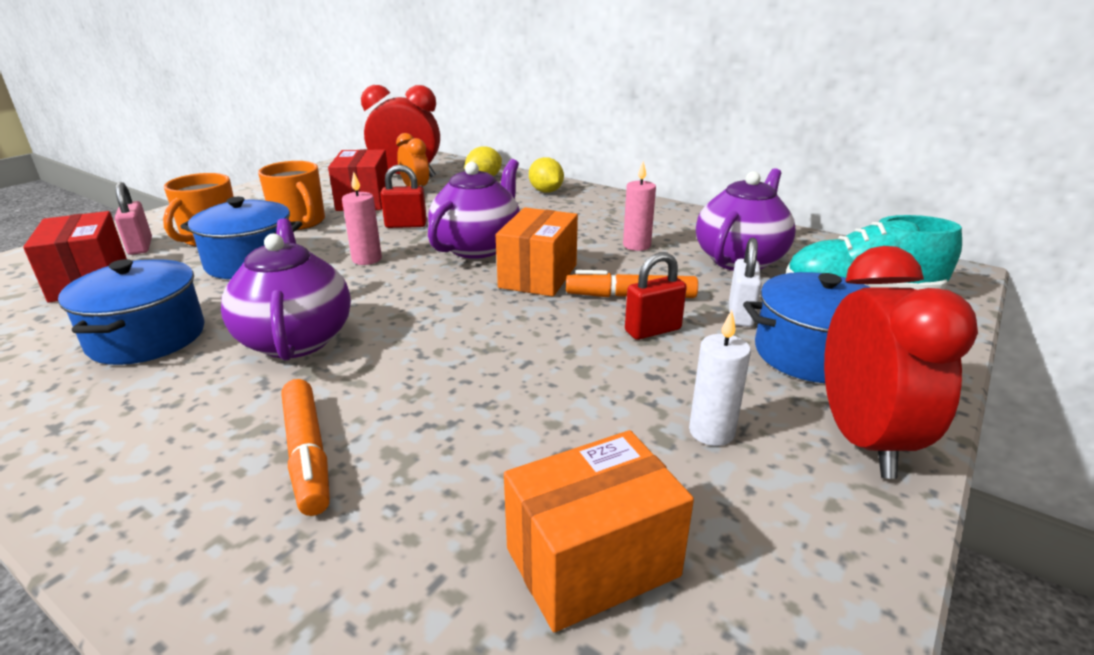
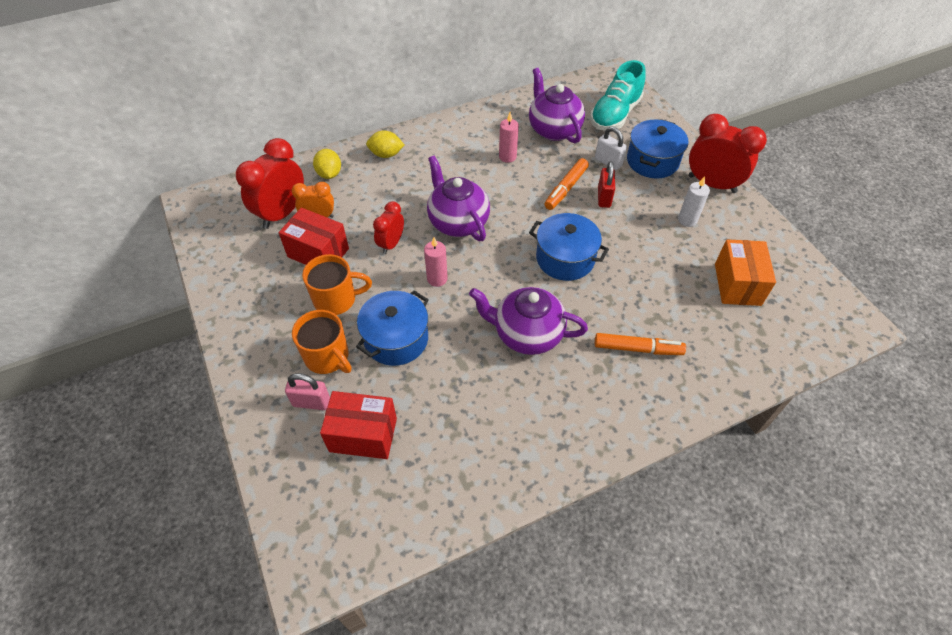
camera: 60 degrees left, 25 degrees up
(147, 337) = (481, 403): blue pot -> blue pot (565, 258)
(406, 225) = (391, 244): red padlock -> red clock
(538, 276) = (518, 212): orange box -> none

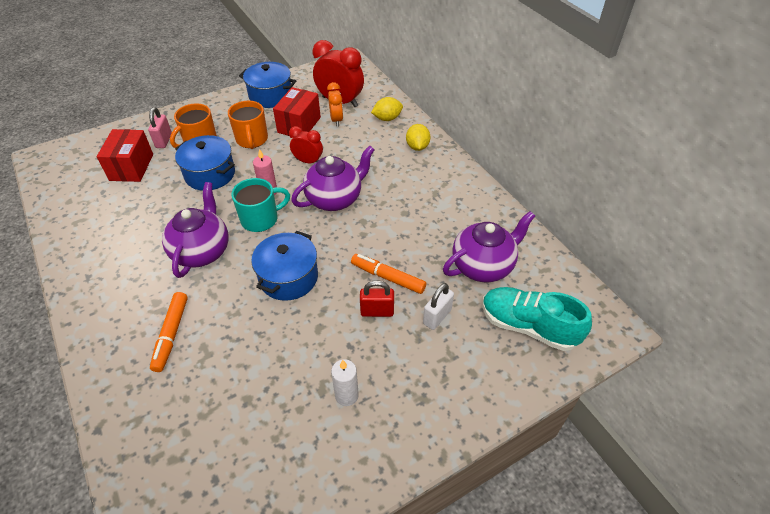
camera: 85 degrees right, 5 degrees down
(482, 284) = (261, 219): none -> turquoise mug
(507, 157) = (430, 229): pink candle -> none
(652, 161) = (447, 364): blue pot -> blue pot (270, 96)
(712, 184) = (414, 432): red clock -> none
(737, 284) = (243, 441): orange box -> none

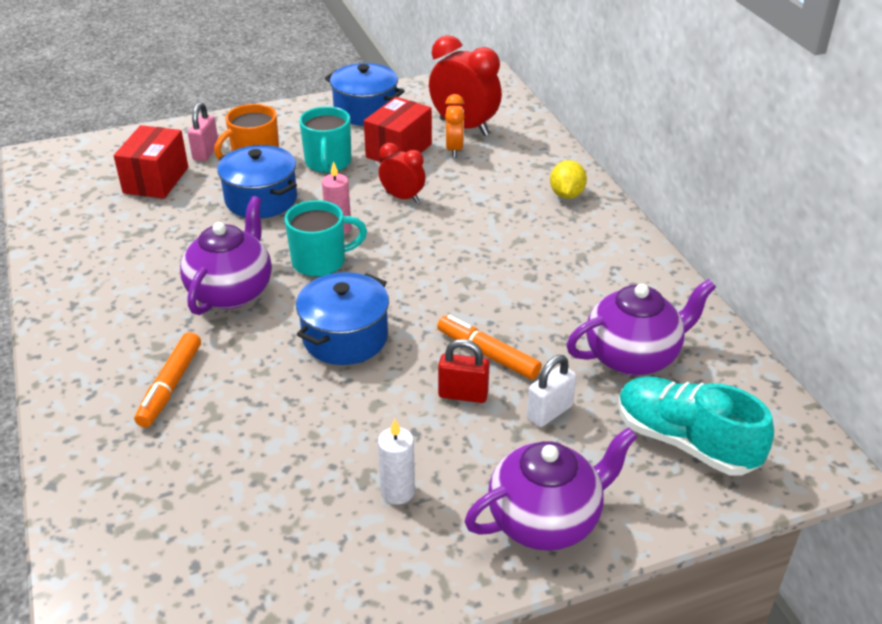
camera: 10 degrees right, 10 degrees down
(252, 140) = (328, 163): orange mug -> turquoise mug
(335, 199) = (431, 248): purple teapot -> purple teapot (546, 520)
(387, 118) = (529, 154): yellow lemon -> none

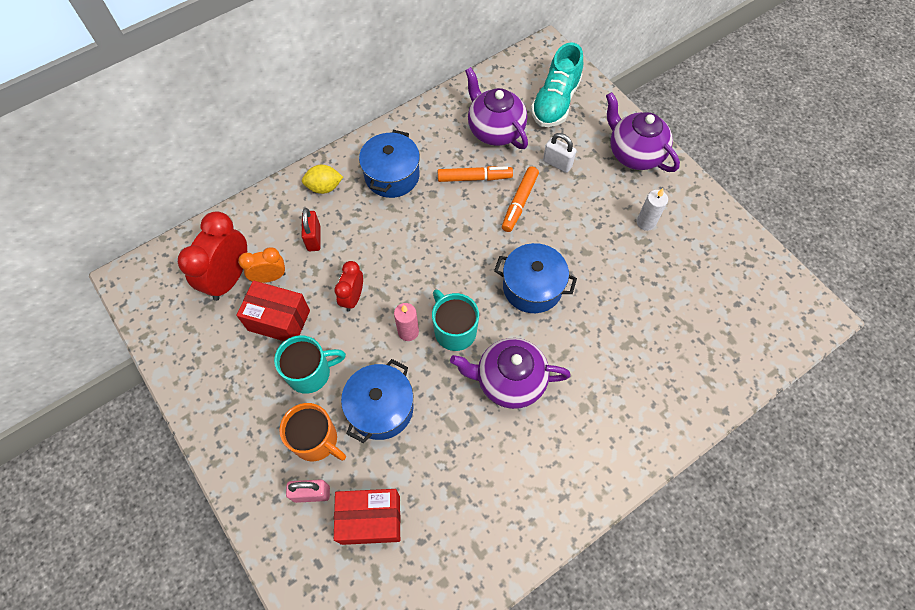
camera: 105 degrees left, 25 degrees up
(170, 386) = (618, 379): orange marker -> orange marker (474, 178)
(365, 111) = (208, 370): blue pot -> blue pot (392, 175)
(463, 394) = (559, 208): red padlock -> red padlock (314, 238)

